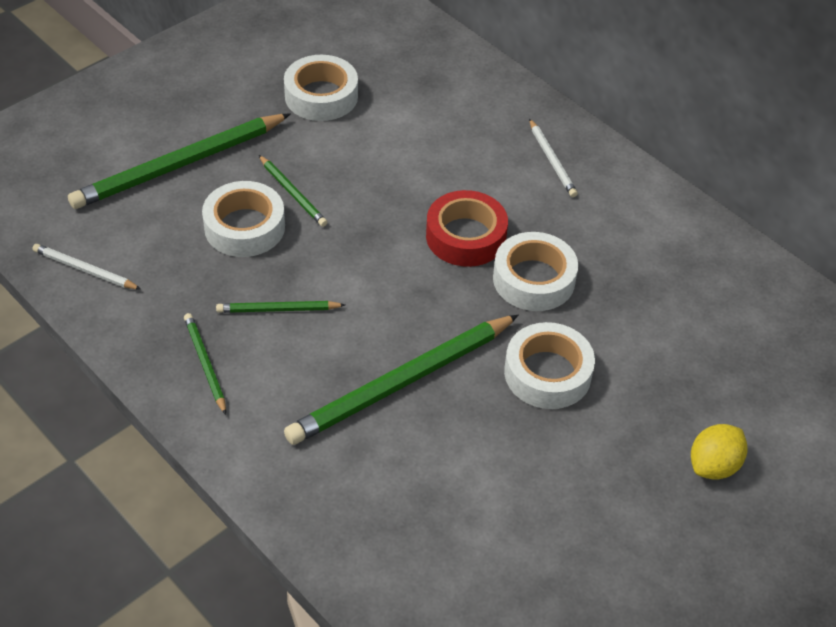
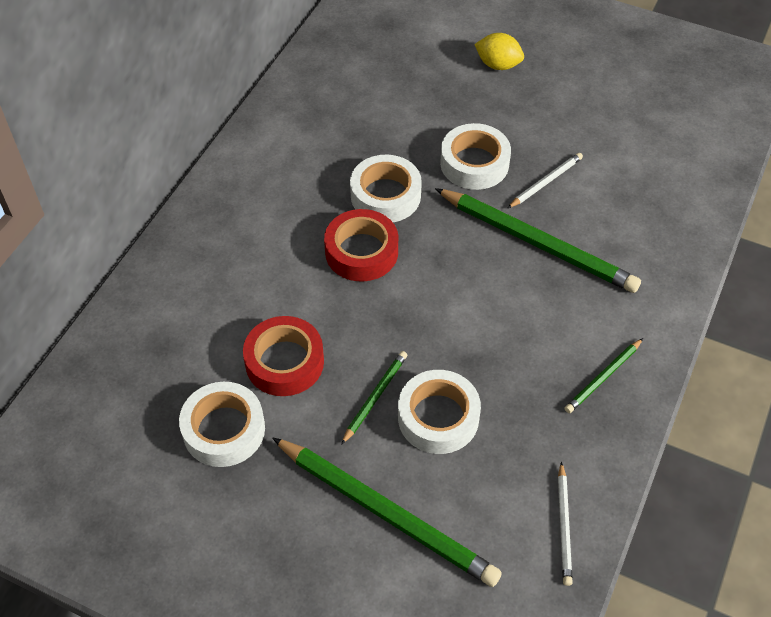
camera: 110 degrees left, 5 degrees up
(278, 310) = (517, 350): green pencil -> none
(366, 148) = (284, 362): none -> red tape
(552, 160) = (237, 220): white pencil -> white pencil (545, 182)

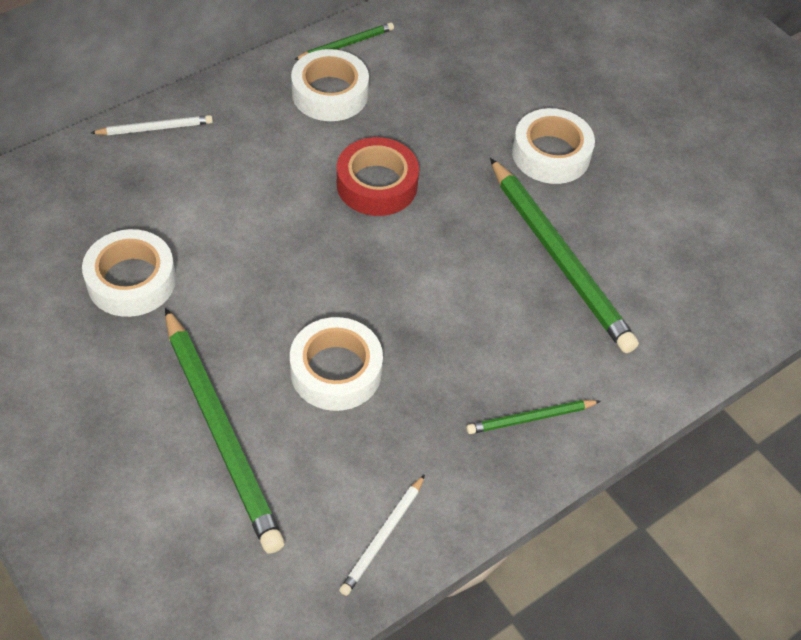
camera: 25 degrees right, 0 degrees up
(284, 362) = (230, 248): red tape -> none
(375, 397) = (289, 321): green pencil -> green pencil (346, 44)
(385, 195) = (439, 144): white tape -> white tape (330, 93)
(498, 65) = (646, 72): yellow lemon -> none
(545, 182) = (612, 204): white pencil -> white pencil (155, 128)

